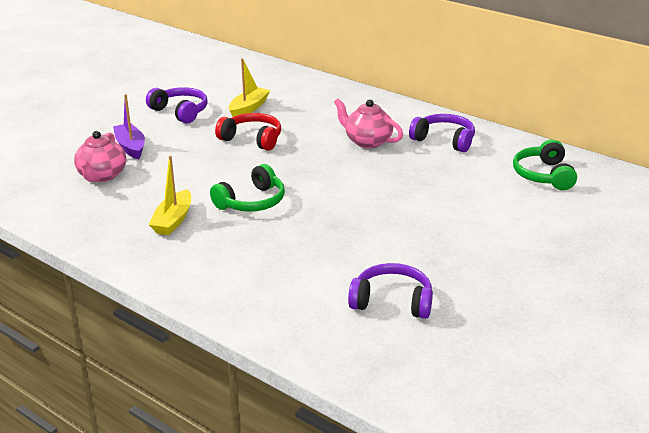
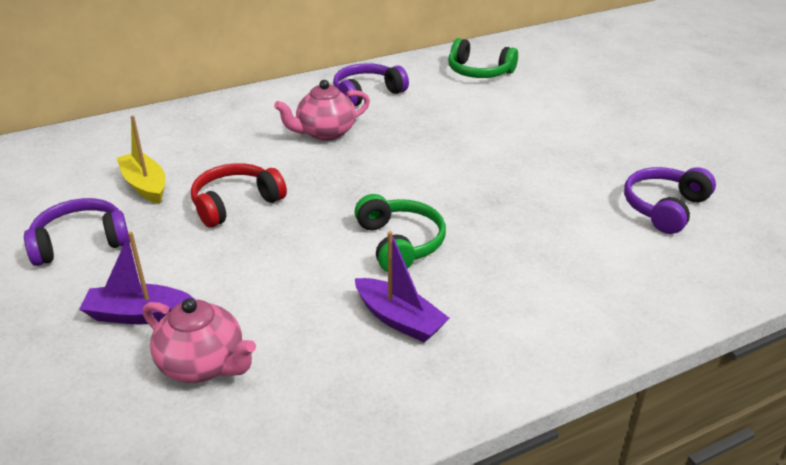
camera: 65 degrees left, 5 degrees up
(173, 220) = (399, 319): yellow boat -> purple boat

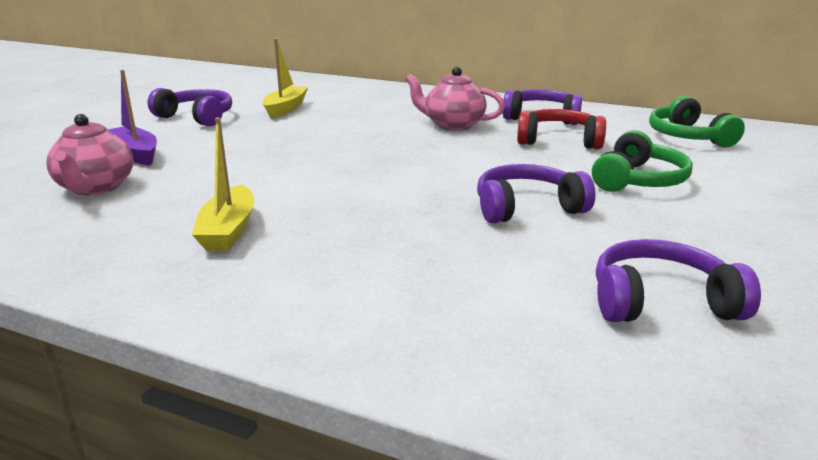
camera: 50 degrees right, 10 degrees down
(235, 203) = (305, 134): red headphones -> red headphones (559, 141)
(399, 319) = (228, 230): purple boat -> yellow boat
(400, 243) = (342, 196): green headphones -> green headphones (638, 180)
(511, 184) = (527, 208): none -> purple headphones

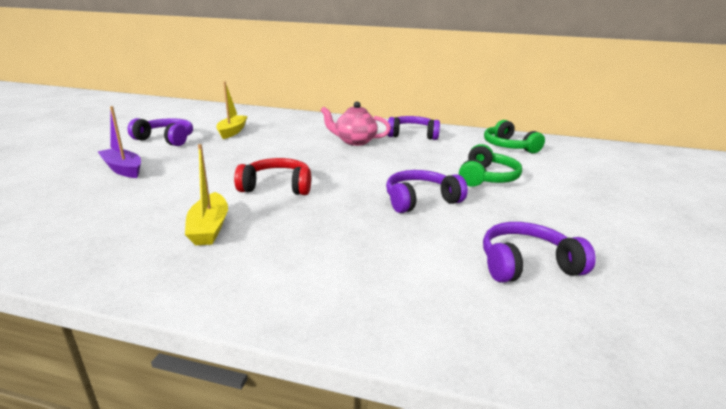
camera: 10 degrees left, 0 degrees up
(96, 188) = (95, 198): pink teapot -> none
(559, 141) = (428, 151): red headphones -> red headphones (277, 186)

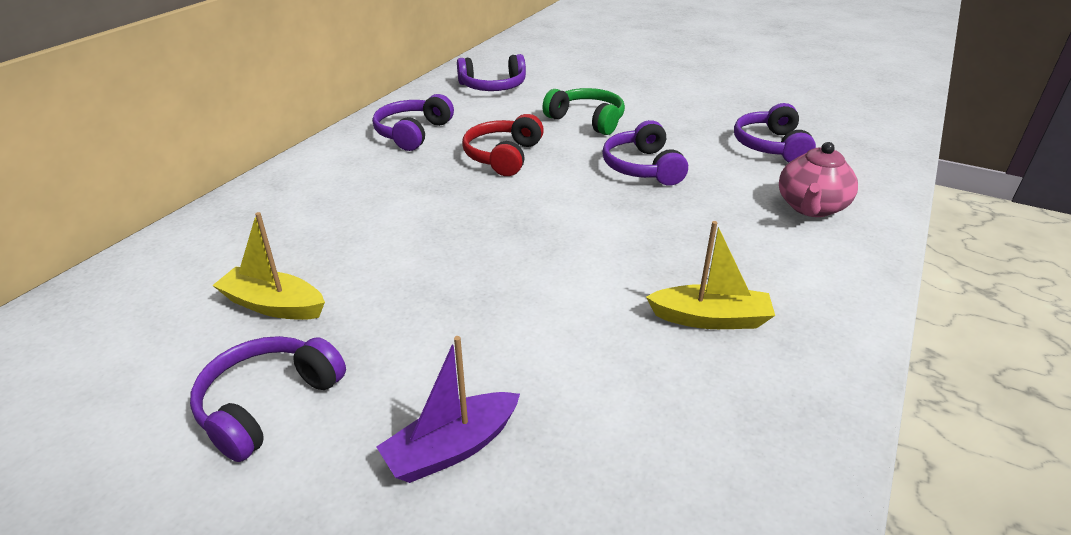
camera: 75 degrees left, 10 degrees up
(277, 186) = (584, 260): red headphones -> red headphones (503, 156)
(354, 141) = (417, 180): pink teapot -> pink teapot (811, 207)
(508, 146) = (493, 86): green headphones -> purple headphones

